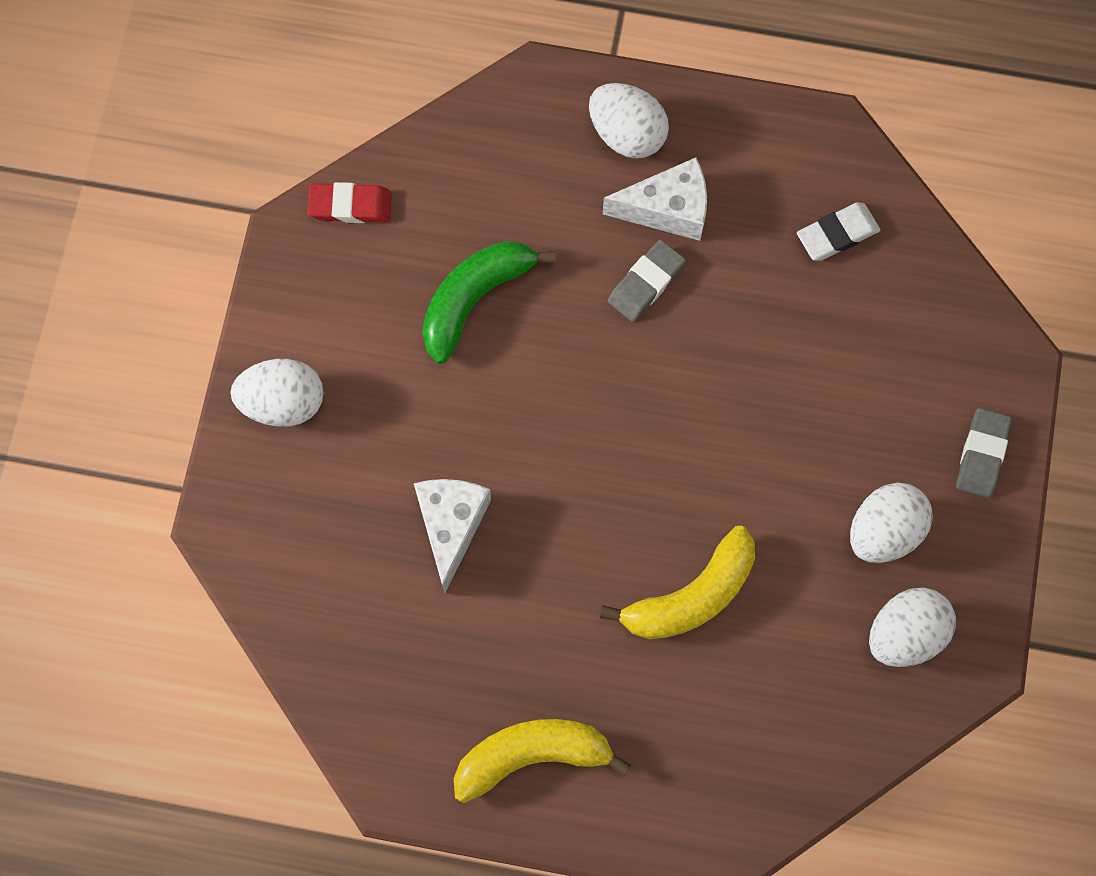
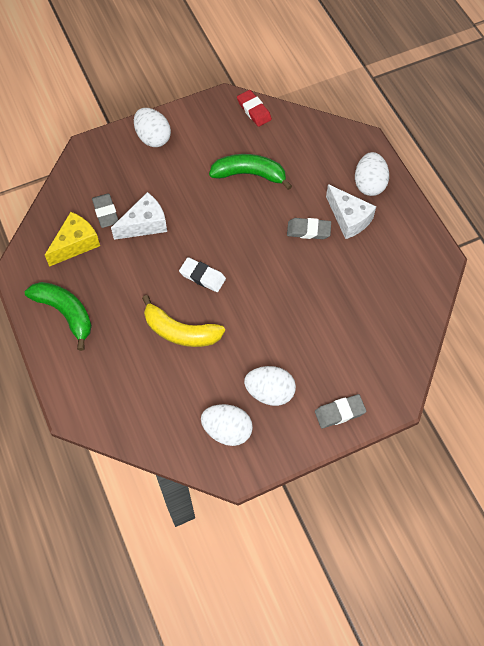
camera: 55 degrees right, 10 degrees down
(381, 574) = (106, 212): none -> grey eraser
(409, 661) = (75, 244): none -> yellow cheese
(532, 756) = (65, 313): yellow banana -> green banana
(837, 234) = (394, 290): white eraser -> white eraser (202, 276)

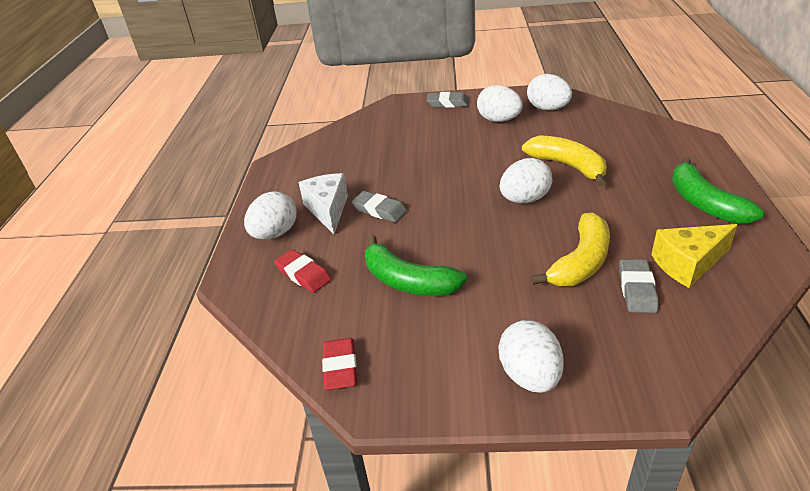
camera: 150 degrees left, 25 degrees down
(144, 224) = (580, 262): white cheese -> yellow banana
(202, 276) = (524, 199): white eraser -> white egg
(320, 158) = (303, 274): none -> red eraser

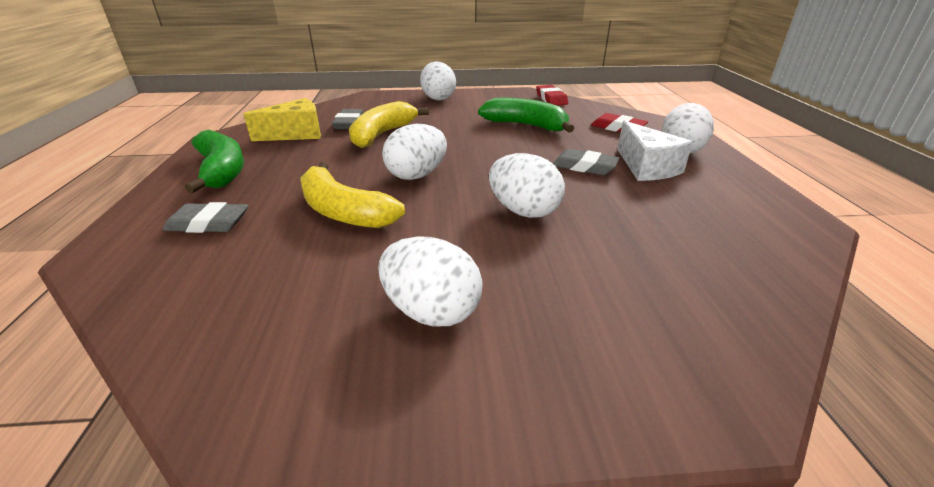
camera: 170 degrees right, 5 degrees down
(448, 103) = (569, 387): grey eraser -> grey eraser (208, 223)
(548, 109) = (304, 348): white egg -> white egg (523, 211)

